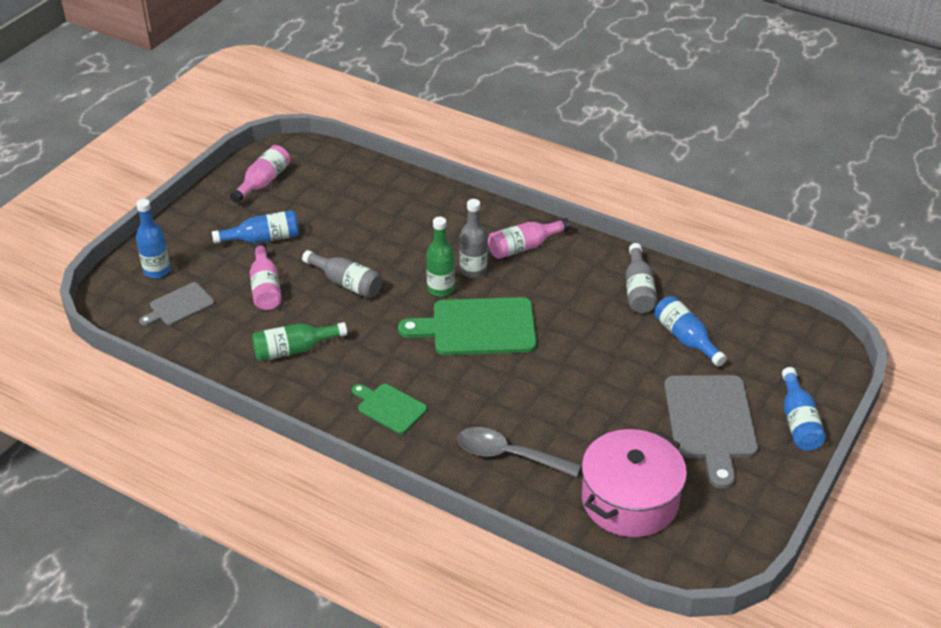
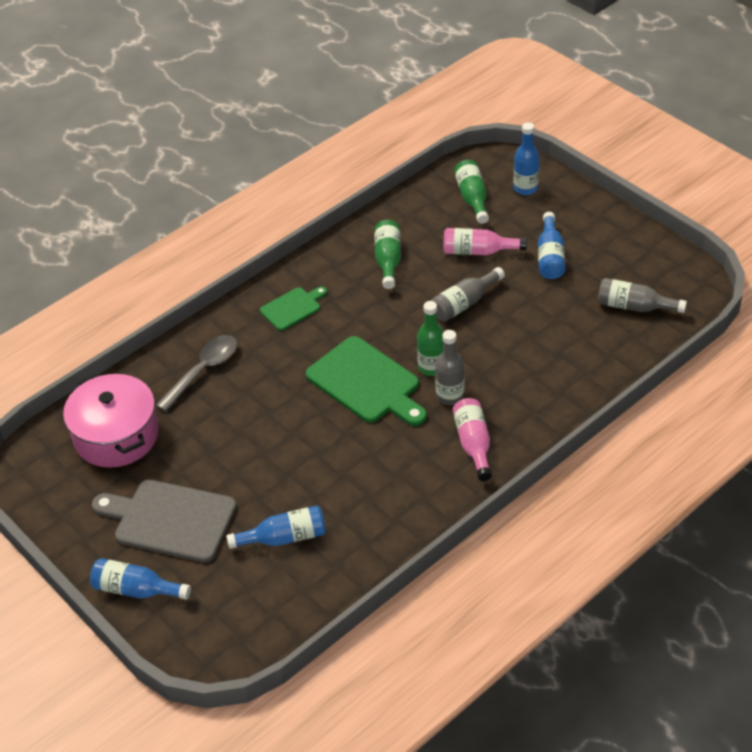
camera: 110 degrees right, 5 degrees up
(179, 306) = (472, 198): grey cutting board -> green bottle
(263, 182) = (643, 265): pink bottle -> none
(477, 327) = (366, 383): green cutting board -> green cutting board turned 120 degrees clockwise
(638, 290) = (371, 521): grey bottle -> grey bottle (634, 306)

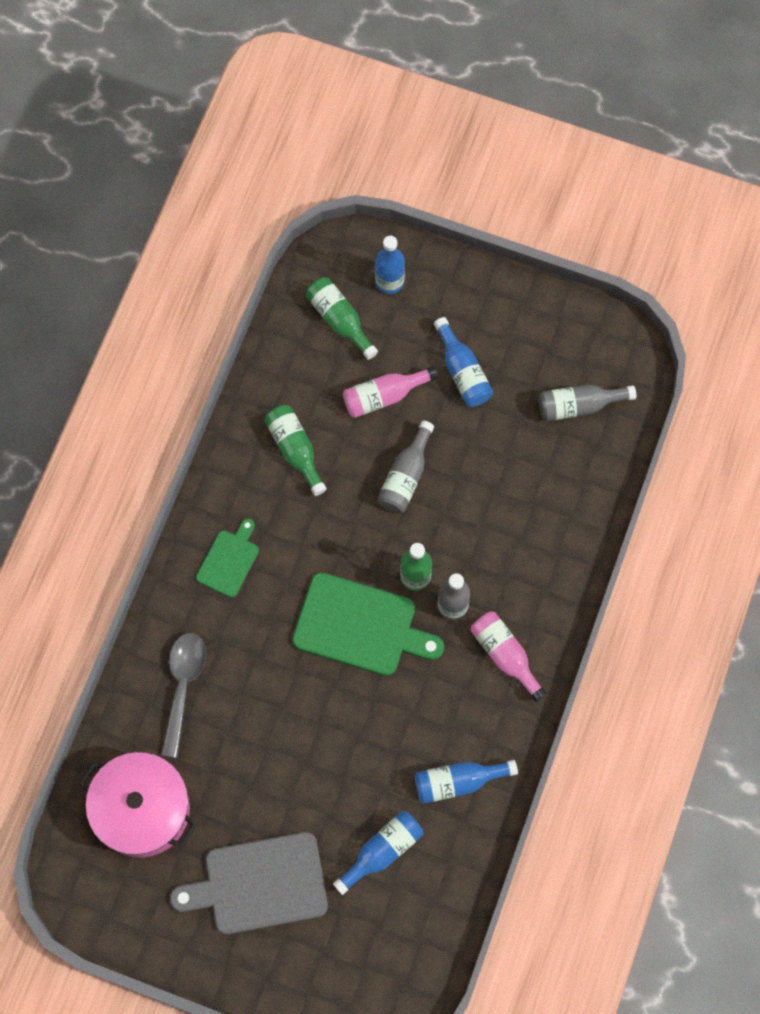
camera: 30 degrees left, 25 degrees up
(136, 589) = (274, 977): blue bottle -> blue bottle (458, 782)

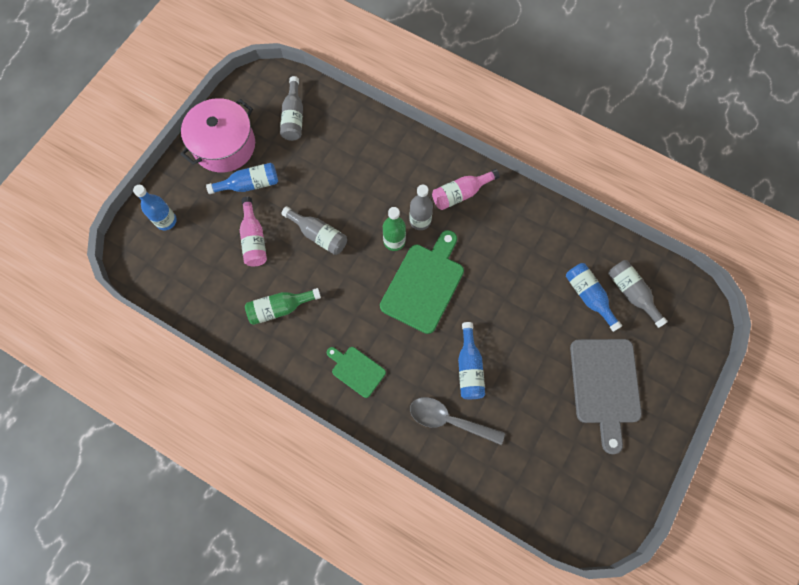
camera: 80 degrees left, 0 degrees up
(142, 810) = (541, 466): pink pot -> pink pot (224, 145)
(340, 320) = (186, 260): green bottle -> none
(397, 912) = (631, 293): none -> grey bottle
(458, 782) = (545, 238): blue bottle -> blue bottle (469, 368)

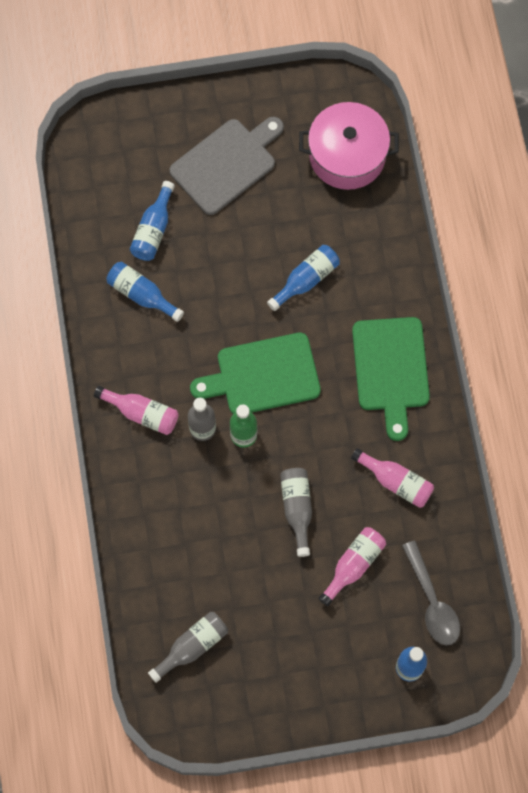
camera: 130 degrees left, 0 degrees up
(224, 145) = (283, 688): pink pot -> pink pot (347, 155)
(249, 184) = (303, 622): blue bottle -> blue bottle (142, 295)
(280, 308) = (396, 482): green bottle -> pink bottle
(356, 370) = (391, 369): green cutting board -> green cutting board, size x1.81
(449, 420) = (365, 263): grey spoon -> grey spoon (432, 602)
(631, 293) = (120, 197): grey bottle -> none

